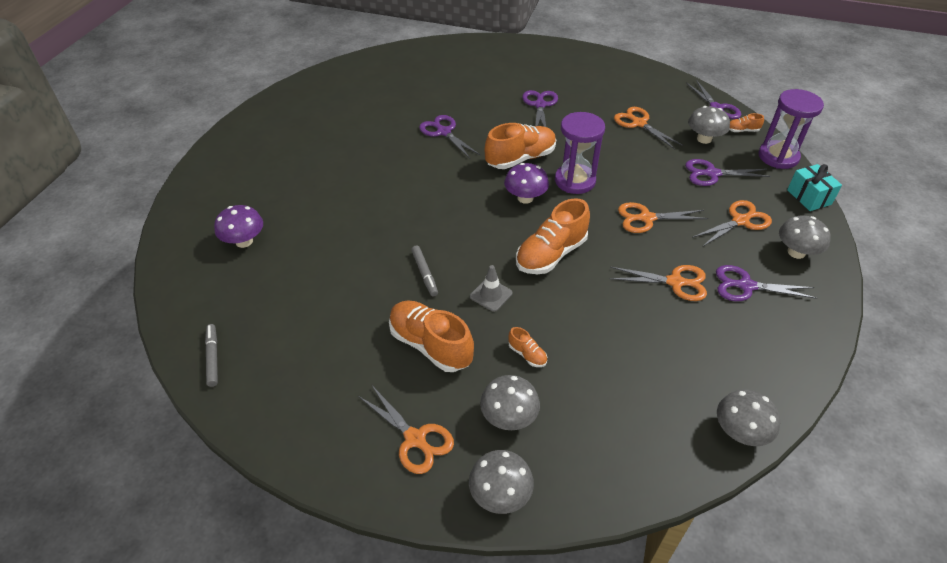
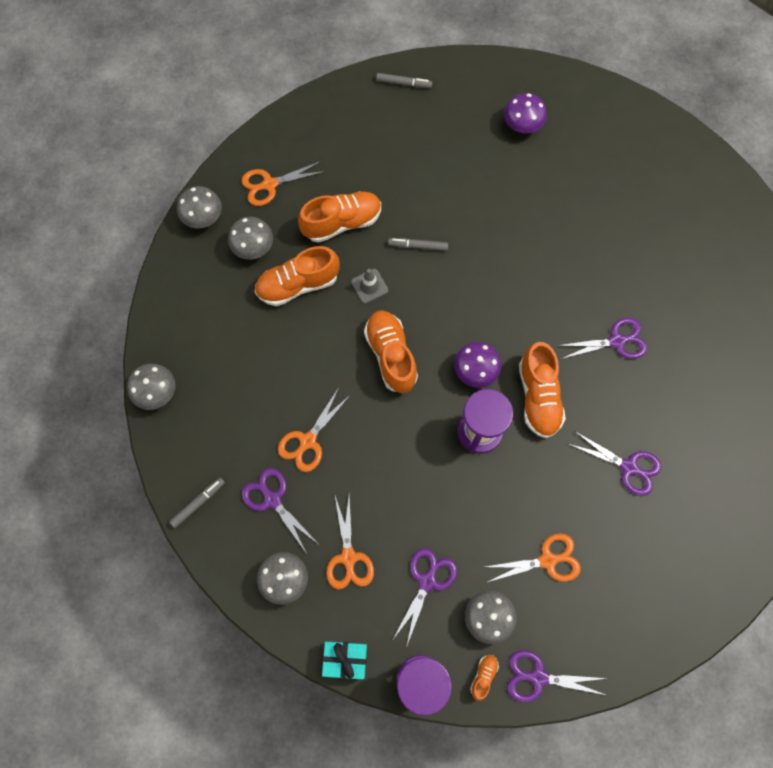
camera: 115 degrees right, 25 degrees up
(527, 354) = (298, 285): orange shoe -> orange shoe, size x2.21
(646, 218) = (395, 468): orange scissors -> none
(746, 286) = (272, 500): purple scissors -> purple scissors turned 75 degrees counterclockwise
(803, 340) = (198, 503): none -> grey marker

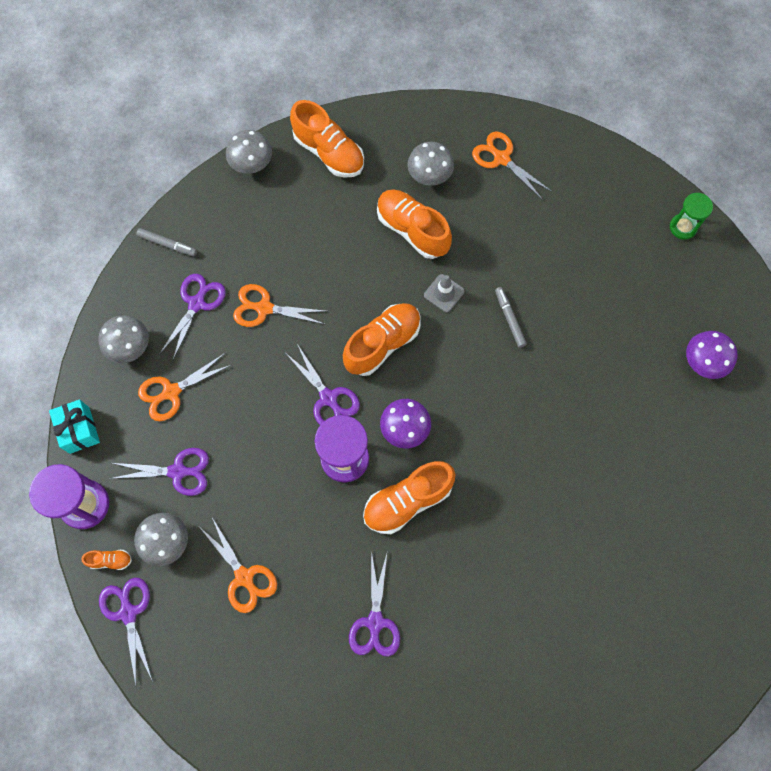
camera: 65 degrees right, 0 degrees up
(203, 218) = (437, 120): grey mushroom -> none
(342, 222) = (497, 239): orange shoe -> orange shoe (329, 152)
(403, 83) = (683, 227): grey marker -> green hourglass
(616, 341) = (507, 557): purple scissors -> purple scissors (328, 398)

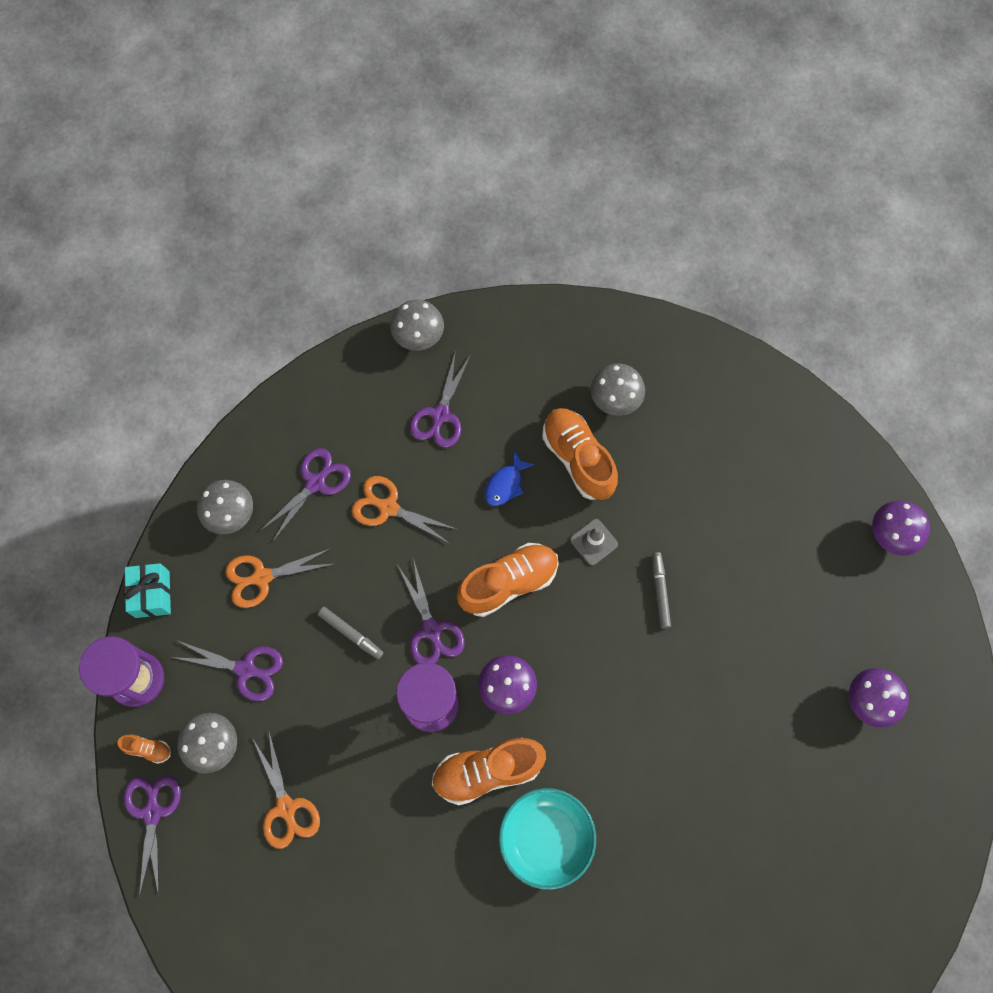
camera: 15 degrees right, 0 degrees up
(167, 244) = (301, 407): grey marker -> grey marker (351, 634)
(329, 152) = (508, 343): orange shoe -> none
(358, 265) = (505, 484): none -> blue fish
(375, 622) = (415, 898): purple scissors -> purple scissors (440, 415)
(472, 542) = (546, 838): none -> turquoise bowl
(501, 158) = (703, 399): orange scissors -> none
(683, 227) = (892, 534): green hourglass -> purple mushroom

